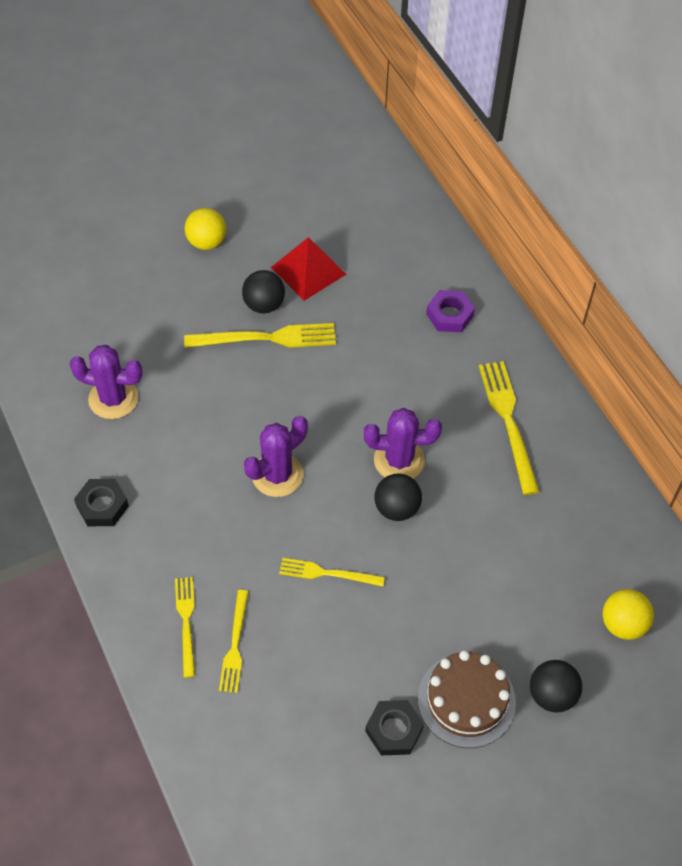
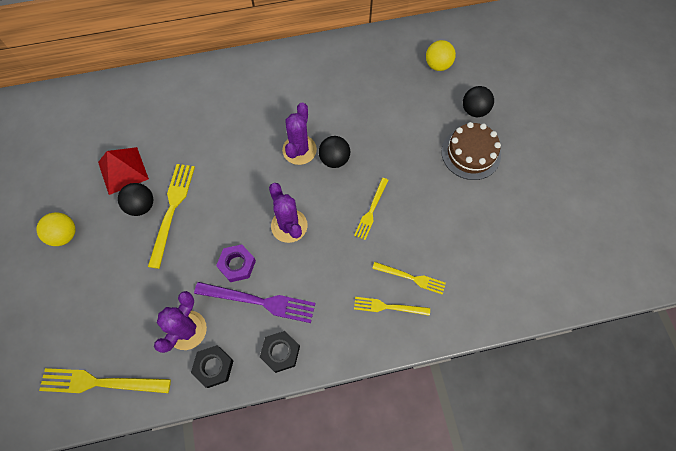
camera: 75 degrees left, 10 degrees up
(164, 466) = (259, 301): none -> purple fork
(394, 730) = (484, 196): black nut -> black nut (213, 367)
(449, 315) = (197, 94): purple nut -> purple nut (237, 265)
(508, 421) = (289, 83): yellow fork -> yellow fork (101, 382)

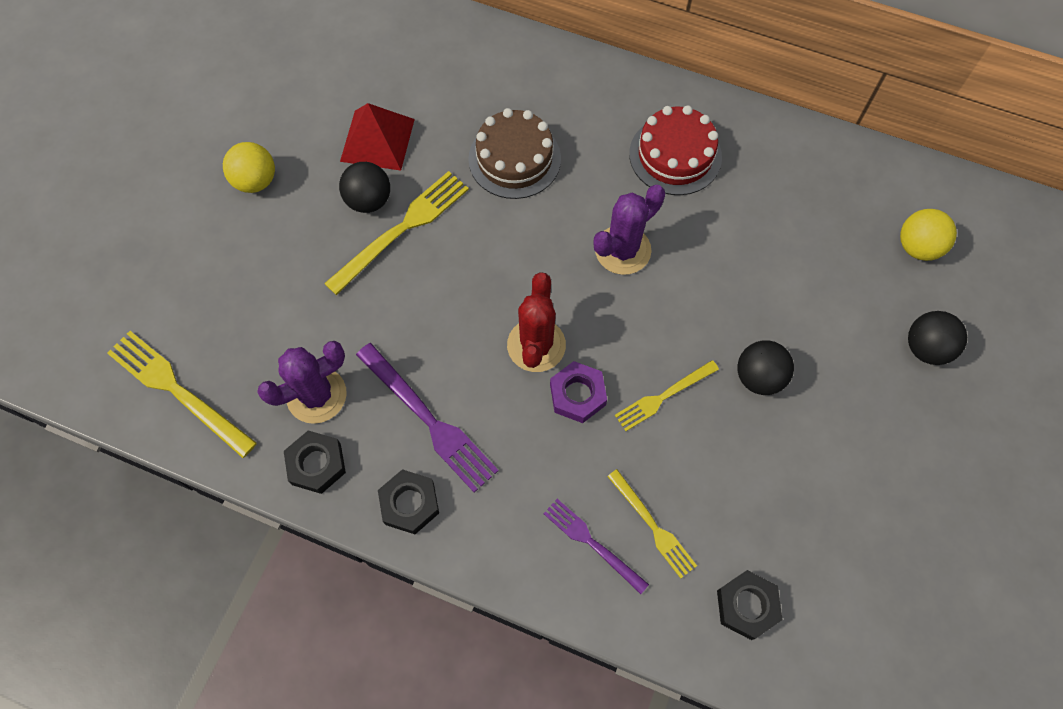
camera: 35 degrees right, 0 degrees up
(237, 265) = (433, 353): purple nut -> purple nut (577, 395)
(289, 226) = (536, 345): purple cactus -> red cactus
(292, 87) = (675, 155): none -> red cake
(334, 159) = (662, 293): black ball -> black ball (759, 377)
(388, 307) = (592, 543): yellow fork -> purple fork
(471, 153) = (872, 408): brown cake -> brown cake (514, 159)
(481, 285) = (747, 606): none -> black nut

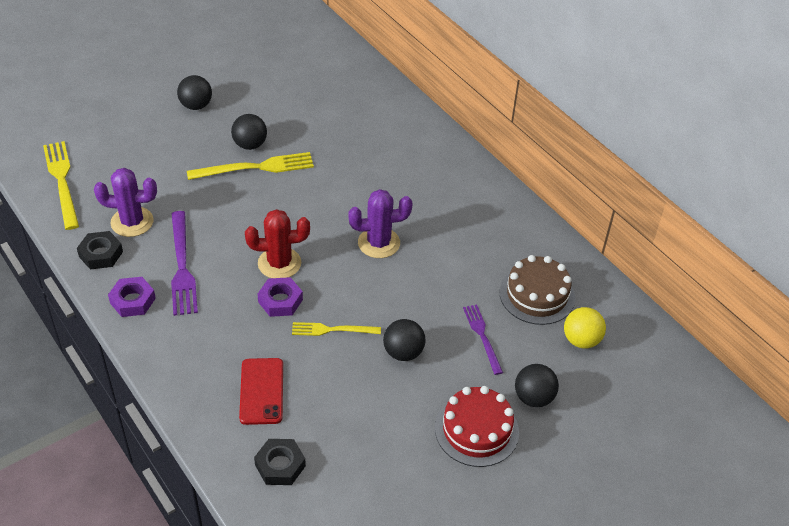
camera: 30 degrees right, 20 degrees down
(256, 181) = (196, 106): yellow ball -> black ball
(377, 140) = (283, 118): red pyramid -> none
(409, 503) = (132, 300): black nut -> purple nut
(514, 159) = (356, 165): brown cake -> brown cake (537, 295)
(536, 345) = (279, 263): red cactus -> red cactus turned 45 degrees clockwise
(592, 543) = (217, 379): purple fork -> purple fork (482, 336)
(652, 526) = (261, 391): yellow fork -> red phone
(675, 155) = (460, 211): red cake -> red cake (476, 430)

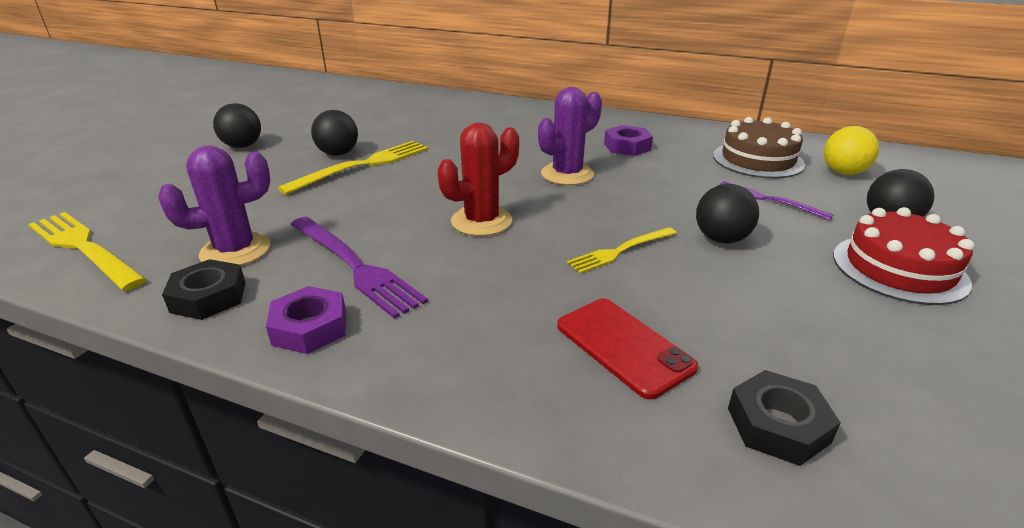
camera: 30 degrees left, 15 degrees down
(280, 301) = (524, 250): purple nut -> purple nut (627, 146)

